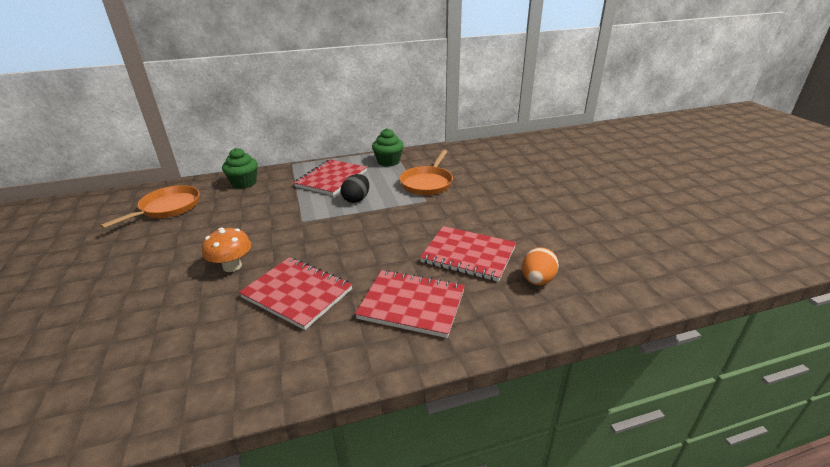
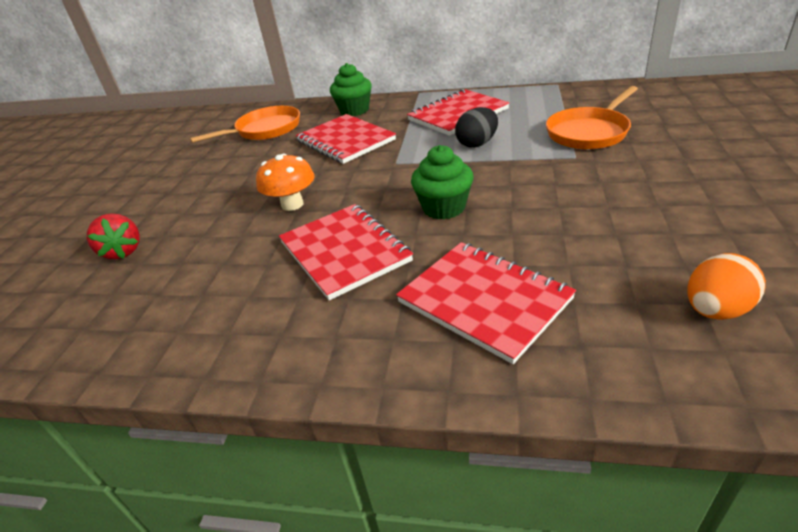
camera: 30 degrees right, 5 degrees up
(84, 336) = (123, 251): none -> red strawberry
(388, 162) = (545, 99): green cupcake -> green cupcake (444, 207)
(468, 255) = (606, 245): red notebook -> red notebook (345, 141)

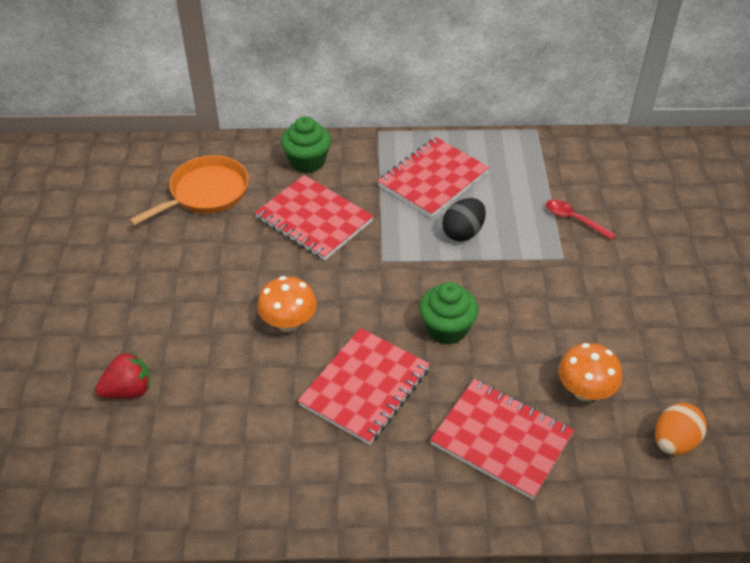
camera: 15 degrees left, 10 degrees up
(123, 251) = (128, 390): red strawberry -> red strawberry turned 75 degrees counterclockwise
(344, 252) = (365, 387): red notebook -> red notebook turned 75 degrees clockwise
(589, 132) = (574, 220): orange pan -> red spoon
(593, 258) = (585, 391): none -> orange mushroom

